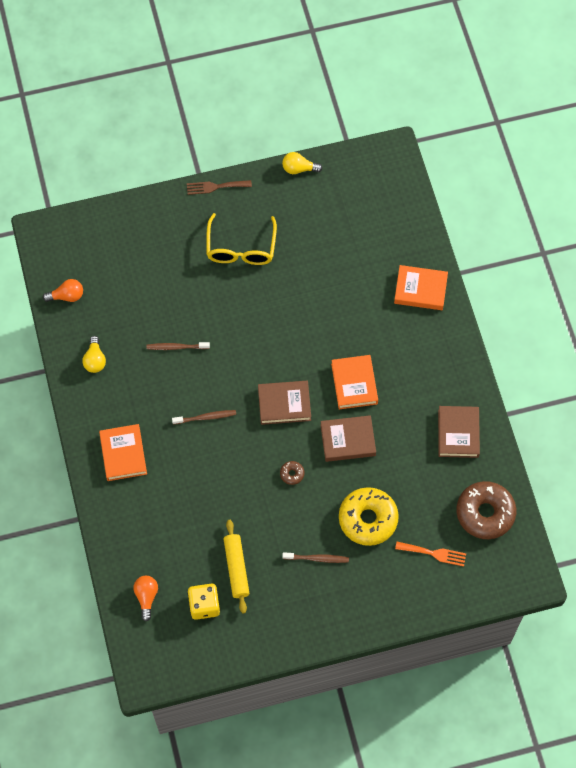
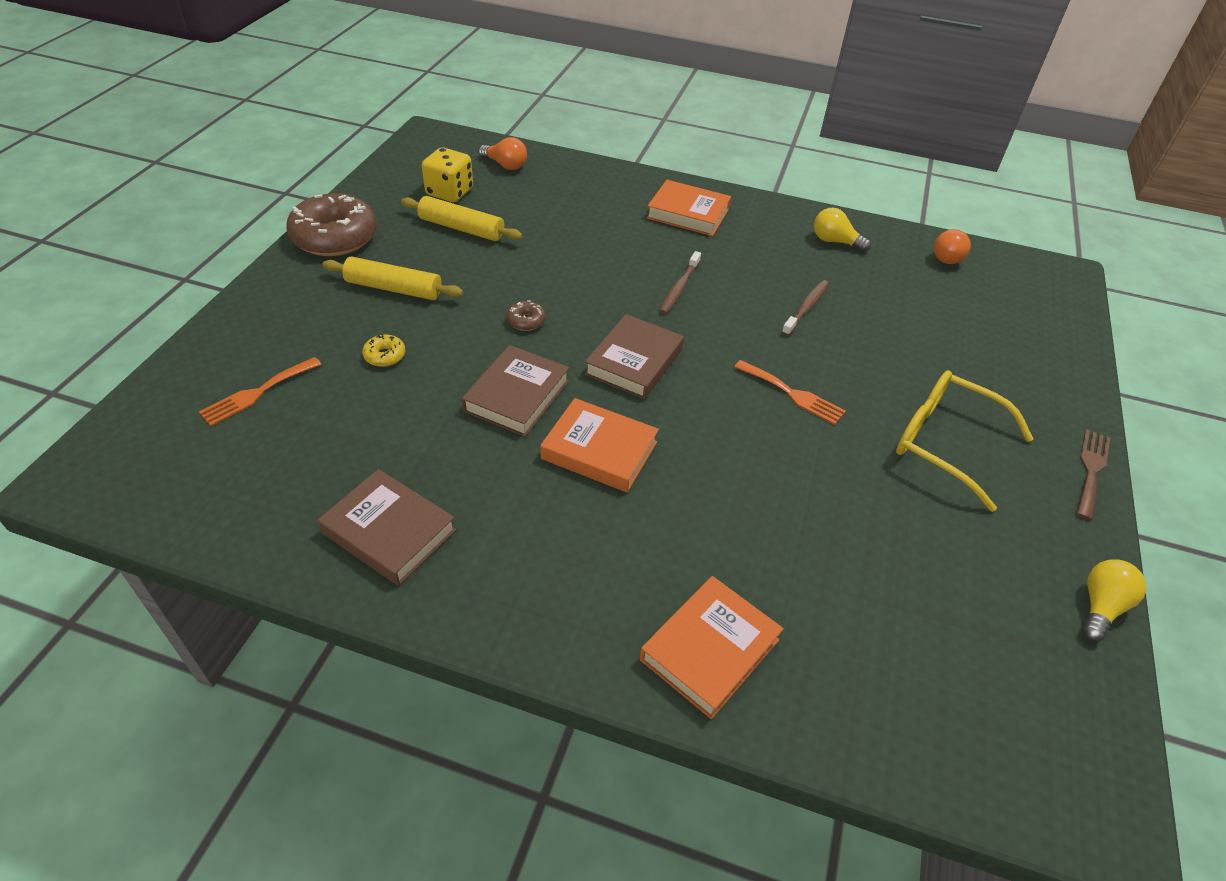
camera: 120 degrees right, 20 degrees down
(254, 323) = (792, 394): none -> orange fork
(317, 558) = (394, 289): brown toothbrush -> yellow rolling pin
(368, 519) = (385, 356): yellow donut -> yellow donut, size x0.42
(485, 513) = (232, 485): brown donut -> brown donut (335, 237)

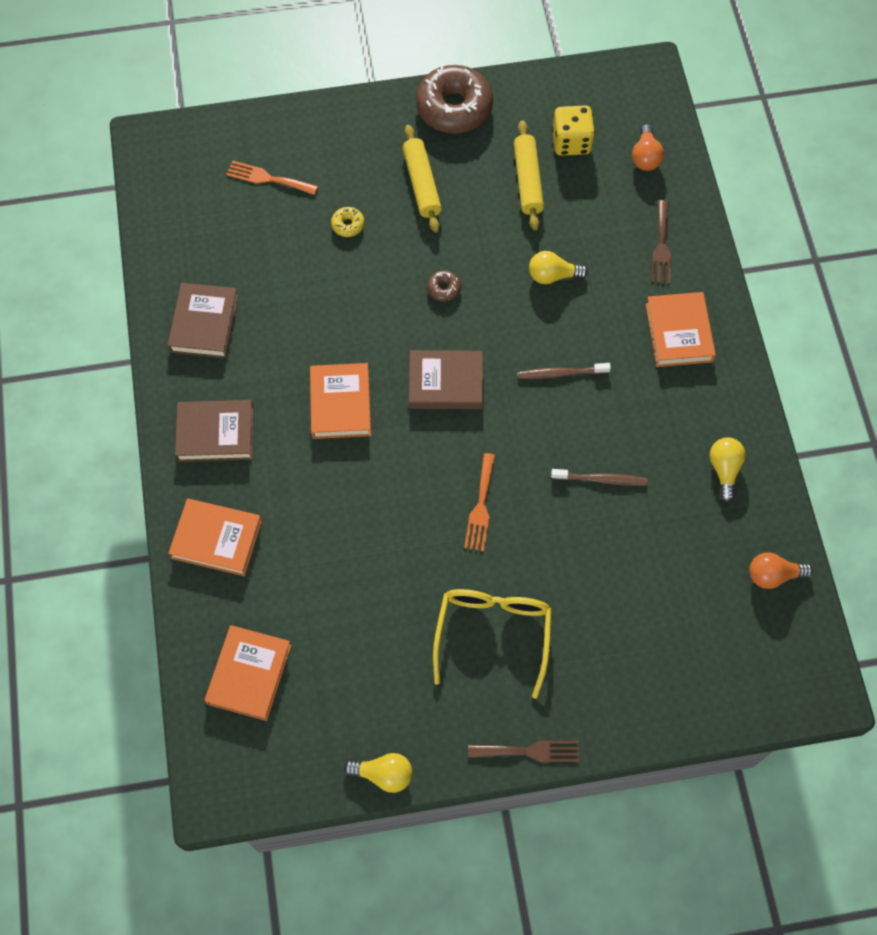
camera: 65 degrees right, 20 degrees up
(517, 396) = (361, 327): brown book -> brown book (216, 433)
(573, 253) = (552, 275): none -> yellow light bulb
(598, 190) = (661, 246): none -> brown fork
(926, 695) = (249, 674): none -> orange book

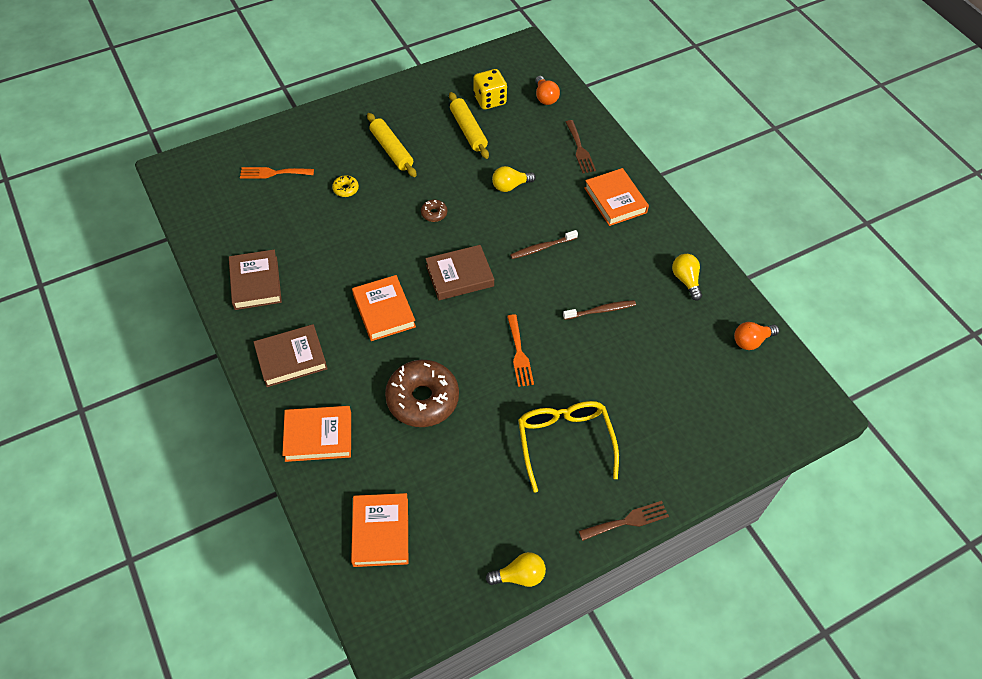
camera: 20 degrees left, 10 degrees down
(454, 108) = (397, 97): brown donut -> brown donut (422, 399)

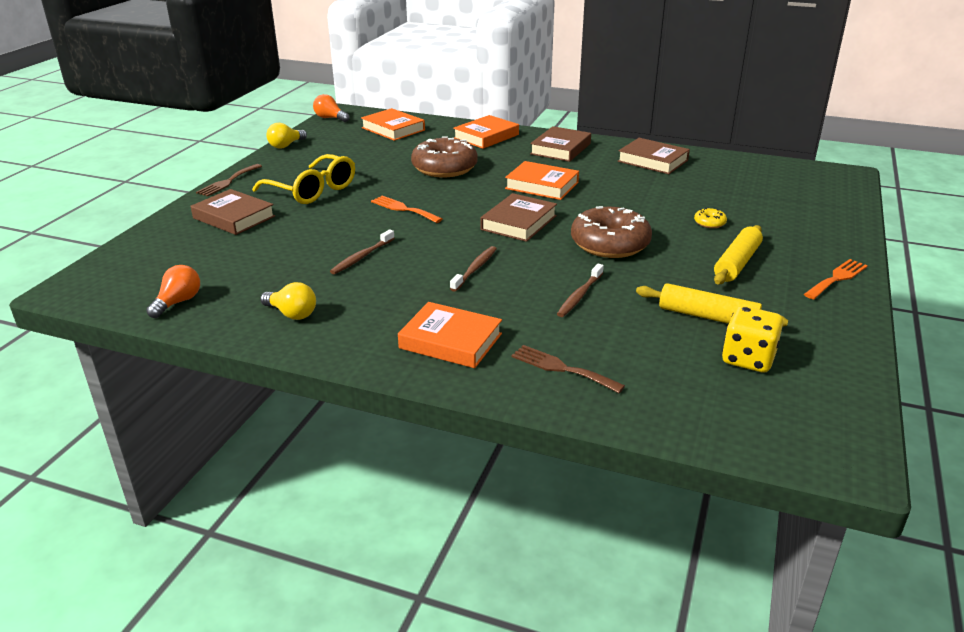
camera: 140 degrees right, 25 degrees down
(273, 173) = (781, 205): orange fork -> orange fork (837, 278)
(391, 150) = (736, 263): yellow rolling pin -> yellow rolling pin turned 75 degrees counterclockwise
(434, 213) = (610, 244): brown donut -> brown donut, size x2.40
(510, 186) = (580, 295): yellow light bulb -> brown toothbrush
(545, 97) = (697, 403): orange light bulb -> orange light bulb (330, 118)
(658, 439) = (234, 217): none -> brown book

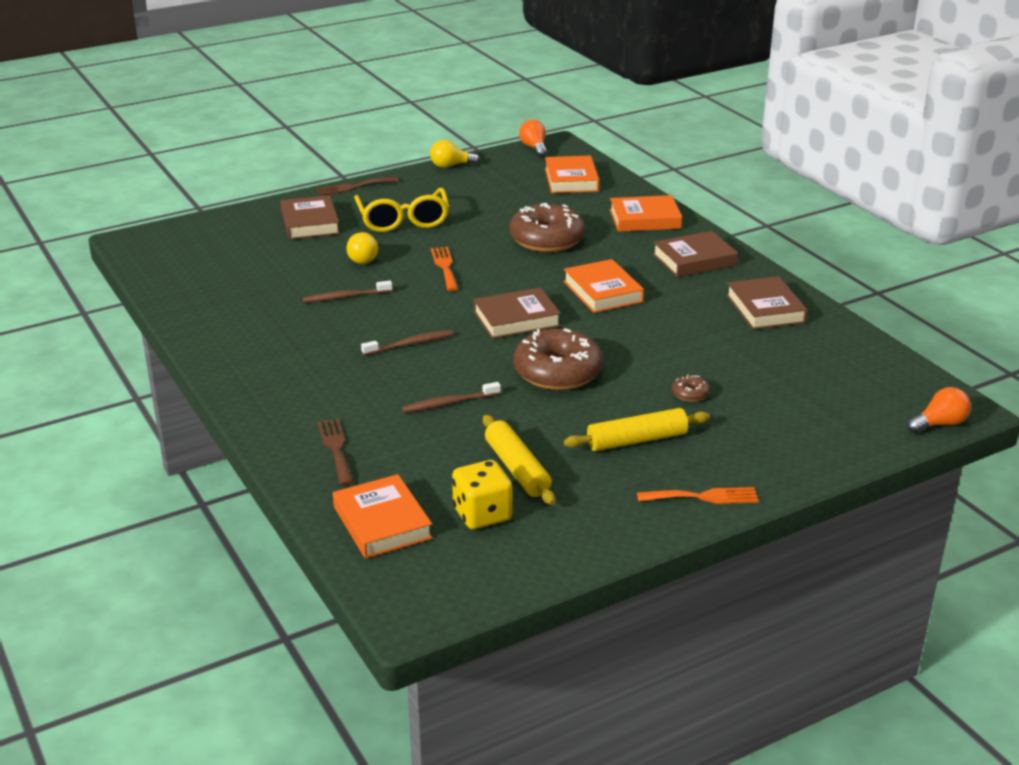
camera: 40 degrees right, 0 degrees up
(178, 302) = (178, 279): orange light bulb -> orange light bulb (939, 424)
(292, 314) = (231, 321): yellow light bulb -> yellow light bulb (361, 258)
(450, 341) = (297, 391): orange book -> orange book (382, 522)
(709, 223) = (690, 394): yellow donut -> brown donut

